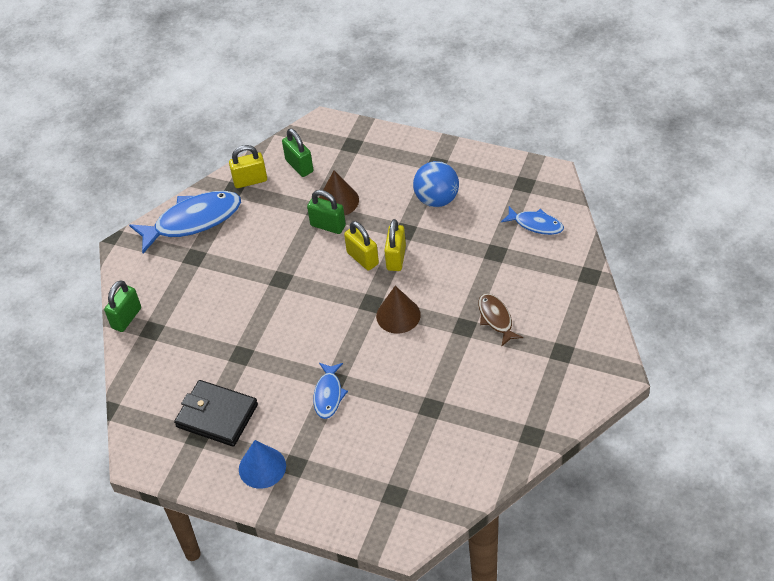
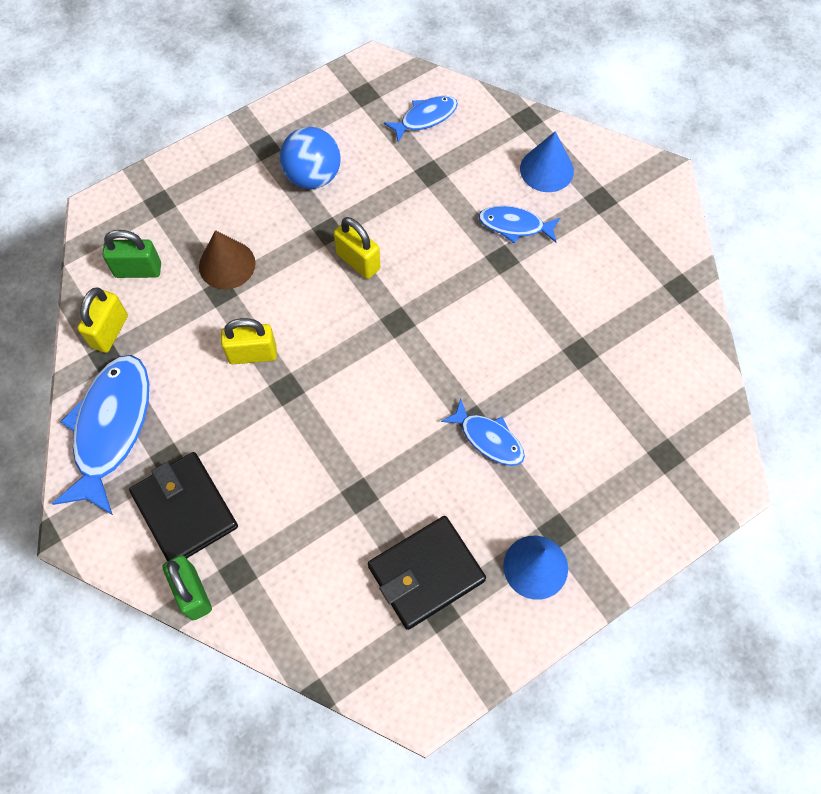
camera: 60 degrees left, 15 degrees up
(171, 283) = (185, 510): none -> black wallet
(328, 226) = (253, 296): green padlock -> none
(363, 258) = (330, 291): yellow padlock -> yellow padlock (252, 354)
(398, 315) = (436, 307): brown cone -> none
(496, 319) = (515, 225): brown fish -> blue fish
(557, 310) = (546, 169): none -> blue cone

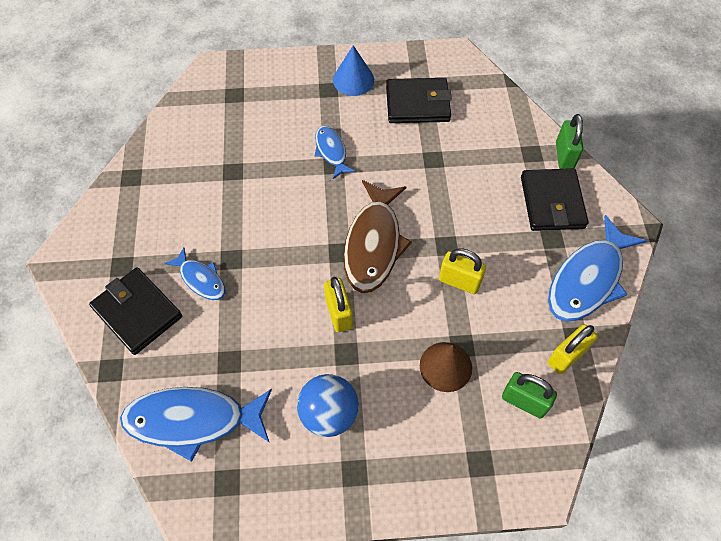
camera: 150 degrees left, 5 degrees down
(366, 349) = (373, 244): none -> brown fish
(425, 118) = (193, 420): blue fish -> blue fish, size x1.85
(546, 169) = (137, 312): blue cone -> black wallet

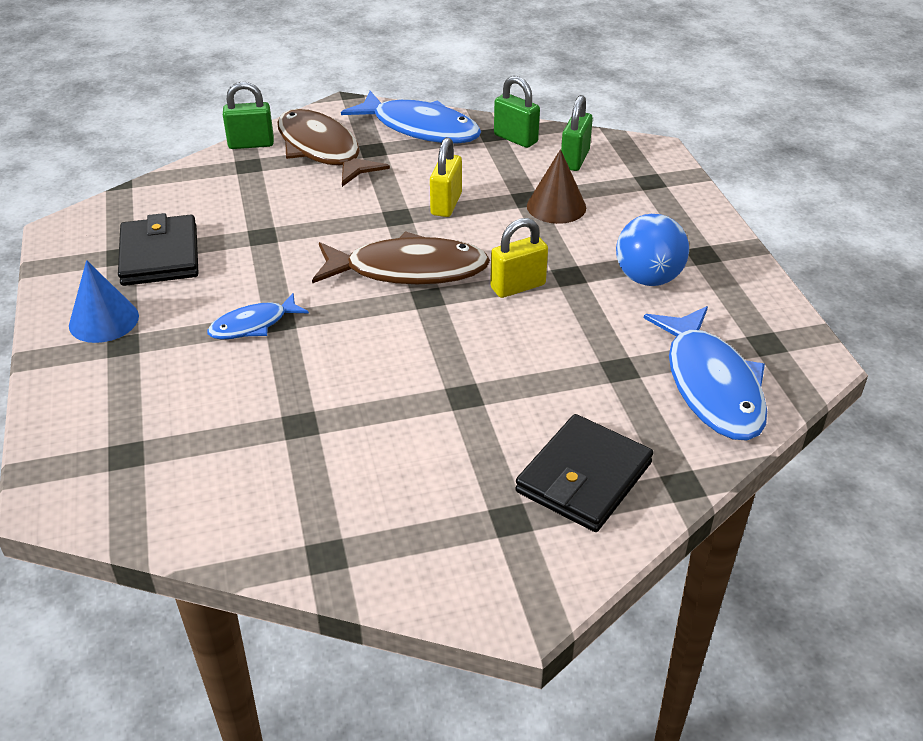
camera: 100 degrees left, 20 degrees down
(201, 279) = (507, 420): blue fish -> none
(552, 202) = (322, 150): black wallet -> brown fish
(566, 356) = (515, 139): yellow padlock -> green padlock

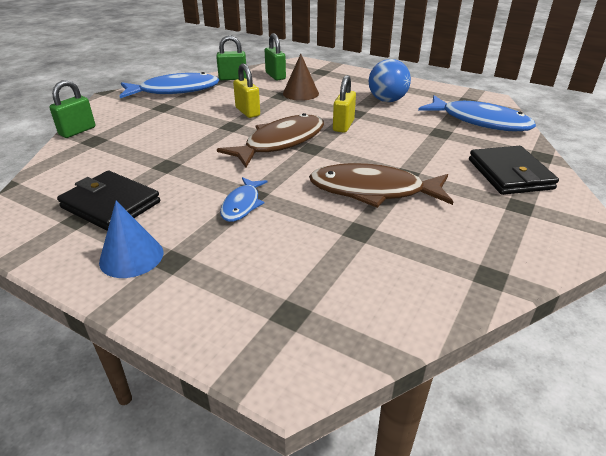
camera: 45 degrees left, 5 degrees down
(322, 150) = (132, 117): brown fish -> brown fish (373, 191)

